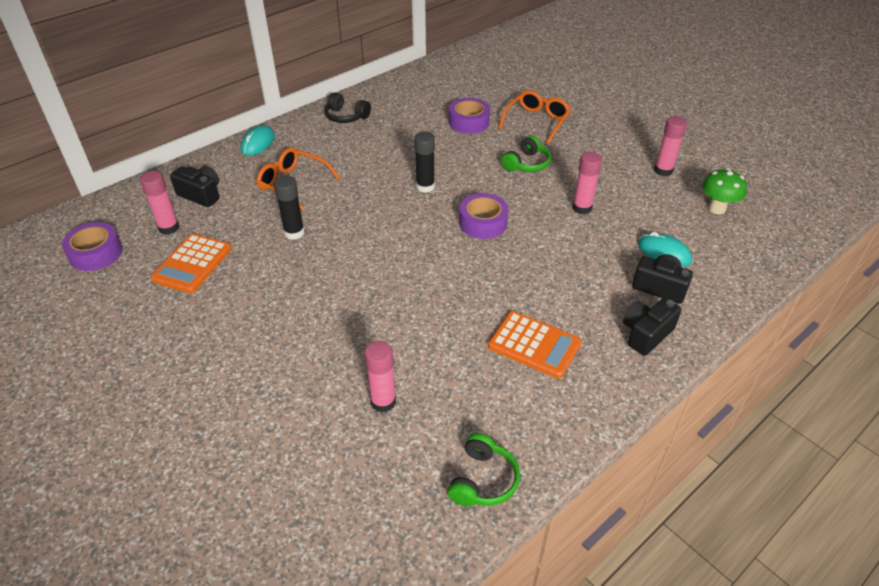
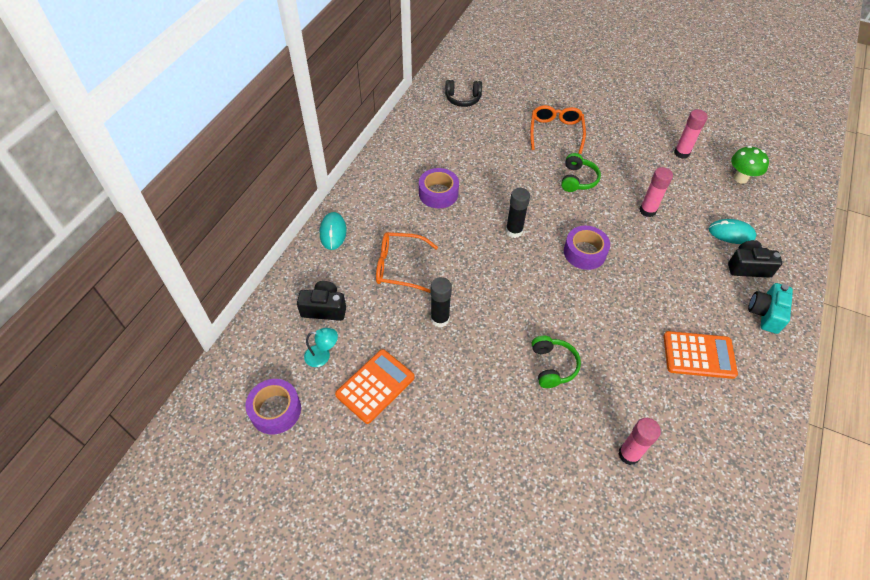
camera: 25 degrees left, 10 degrees up
(169, 228) = (323, 356): pink glue stick -> turquoise lamp
(192, 264) = (375, 386): orange calculator -> orange calculator turned 135 degrees counterclockwise
(346, 116) = (391, 176): black headphones -> black headphones (463, 99)
(469, 122) = (502, 149): purple tape -> purple tape (438, 193)
(483, 480) = (743, 489): green headphones -> green headphones (552, 366)
(646, 334) = (765, 313): black camera -> turquoise camera

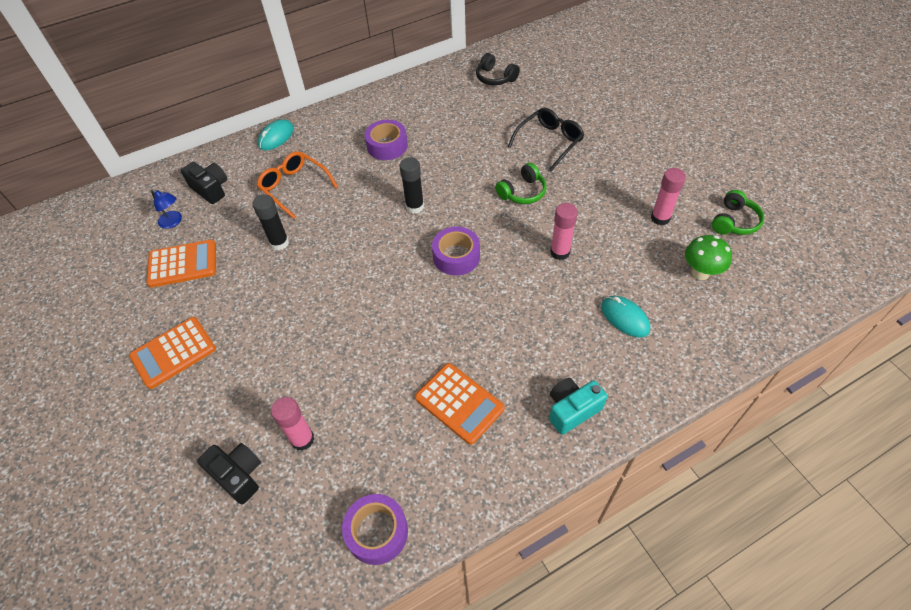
camera: 40 degrees right, 0 degrees up
(275, 410) = (106, 241): purple tape -> purple tape (377, 532)
(323, 356) = (173, 222): turquoise lamp -> blue lamp
(455, 462) = (173, 353): none -> orange calculator
(552, 366) = (323, 330): green headphones -> green headphones (734, 221)
(555, 131) = (550, 141): orange glasses -> black glasses
(748, 267) = (605, 358): black camera -> black camera (238, 475)

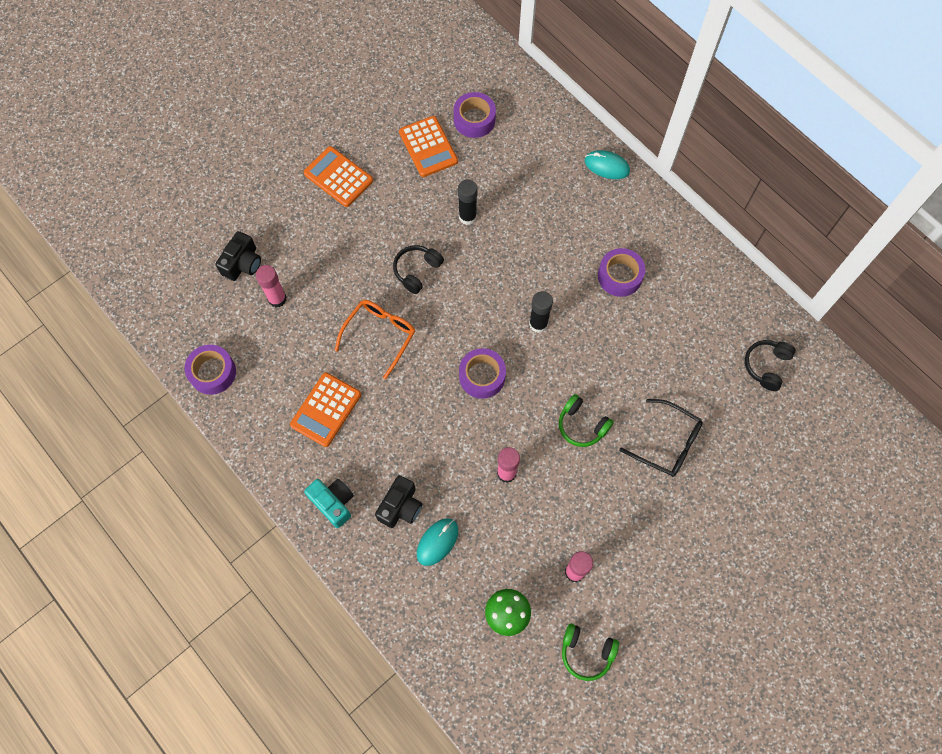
camera: 75 degrees right, 15 degrees up
(173, 222) = (474, 120): blue lamp -> purple tape
(210, 189) = (521, 134): black camera -> black camera (400, 507)
(294, 187) = (540, 206): orange glasses -> orange glasses (380, 334)
(322, 294) = (417, 271): none -> black headphones

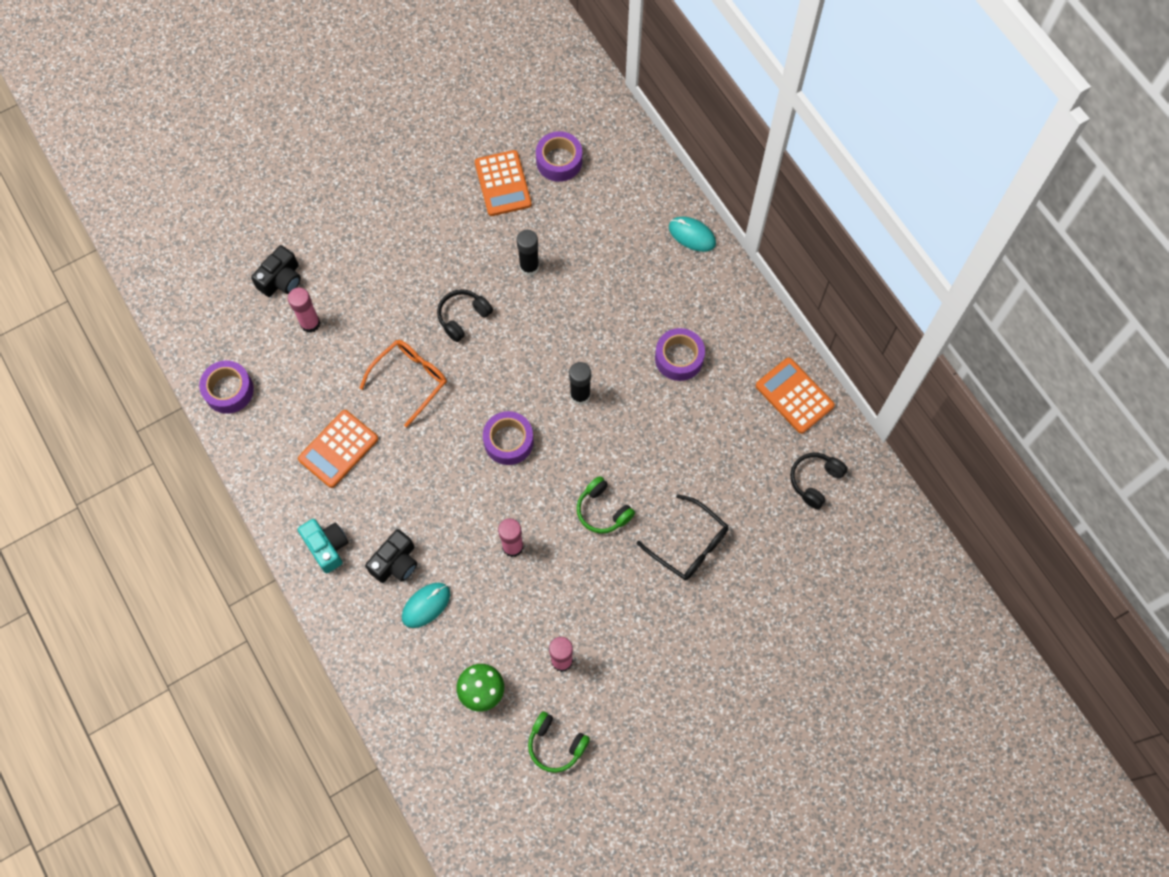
camera: 10 degrees right, 0 degrees up
(338, 177) = (400, 202): orange calculator -> orange calculator (794, 396)

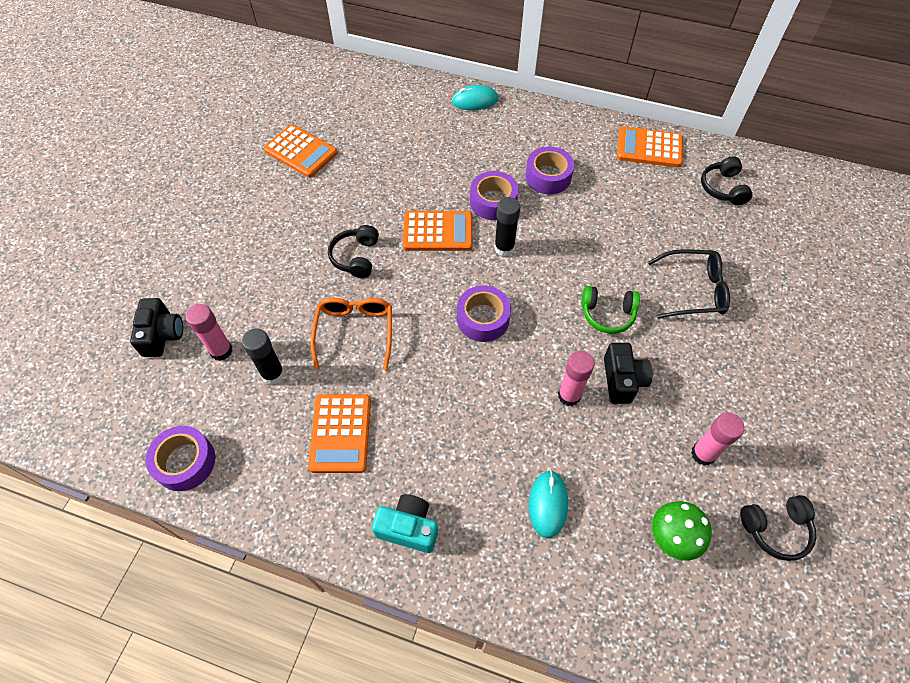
camera: 40 degrees left, 10 degrees down
(395, 563) = (485, 489): black camera -> black camera (622, 380)
(529, 267) = (376, 191): black glue stick -> black glue stick (273, 374)
(543, 341) = (438, 232): none -> orange calculator
(556, 744) = (775, 529): green headphones -> black headphones
(559, 161) = (331, 114): purple tape -> purple tape (493, 201)

